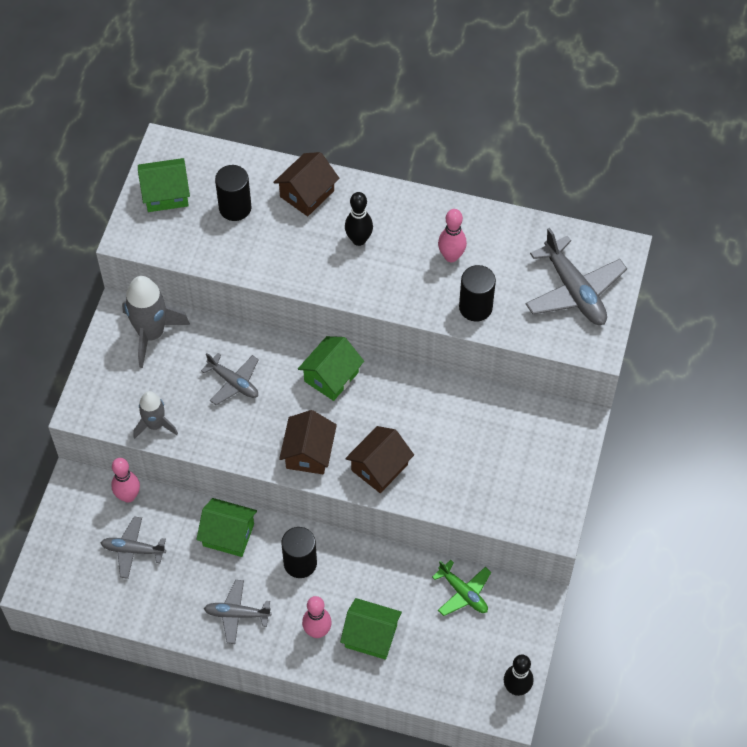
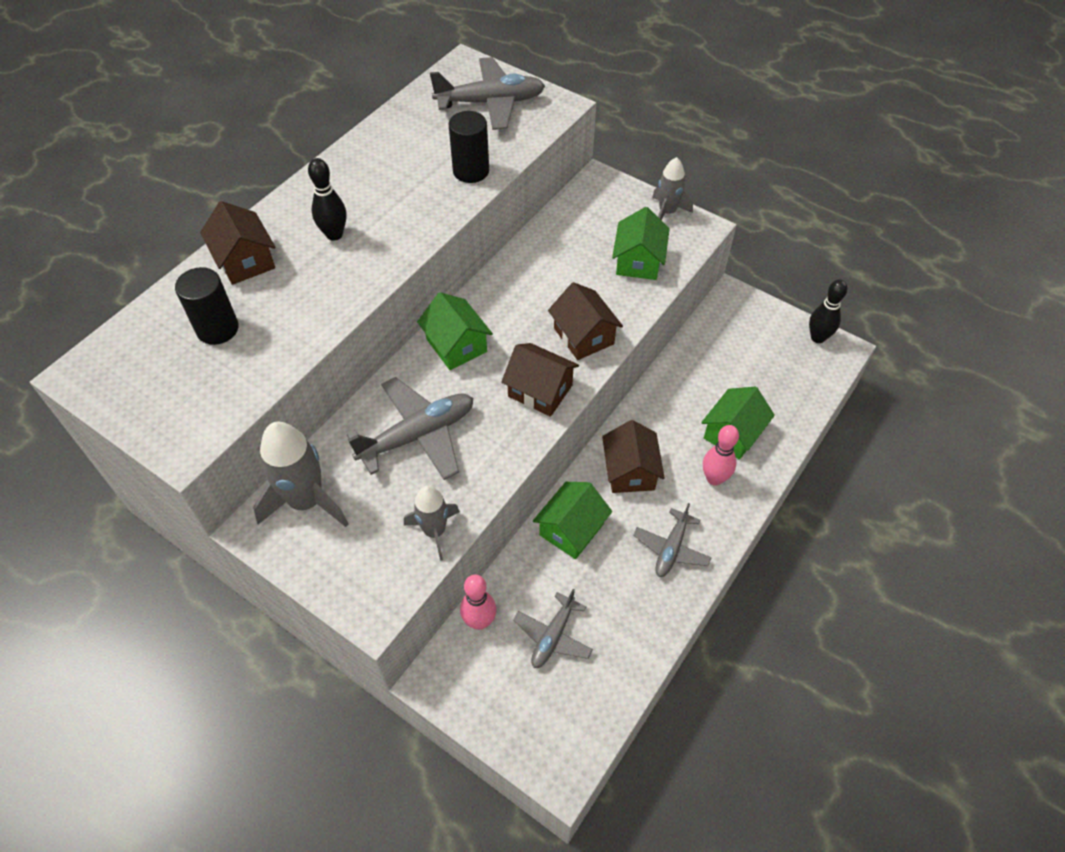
camera: 70 degrees left, 5 degrees down
(166, 194) = (148, 391): green house -> green house (638, 261)
(233, 382) = (418, 435): grey plane -> grey plane, size x1.64
(300, 563) = (630, 471): black cylinder -> brown house
(451, 256) = (400, 172): pink bowling pin -> none
(463, 593) = (708, 347): green plane -> none
(562, 493) = (667, 212): none -> grey rocket

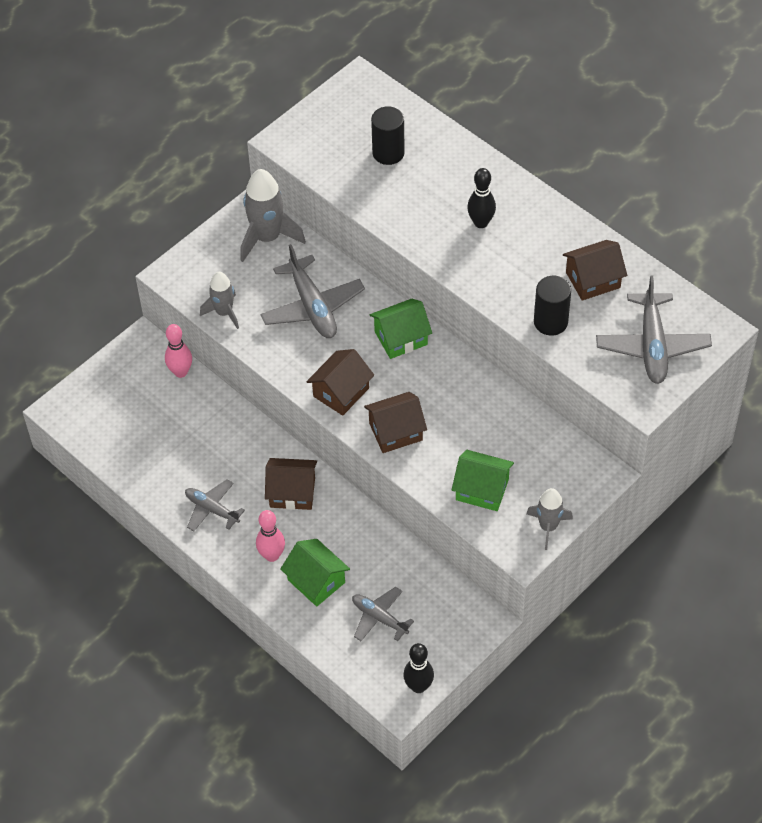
camera: 100 degrees right, 0 degrees up
(245, 261) = (459, 166): brown house -> brown house (593, 280)
(553, 636) = (157, 417): grey plane -> grey plane (379, 618)
(571, 529) = (245, 441): green house -> none

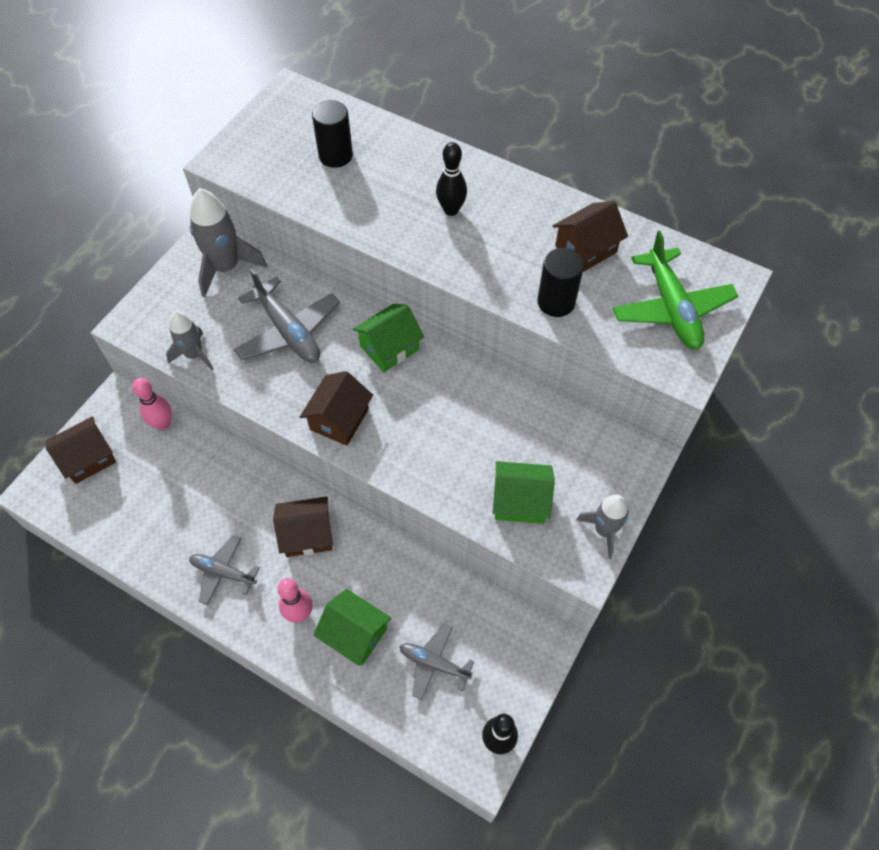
camera: 15 degrees left, 5 degrees up
(395, 431) = (409, 452): brown house -> brown house (88, 458)
(652, 346) = (671, 308): grey plane -> green plane

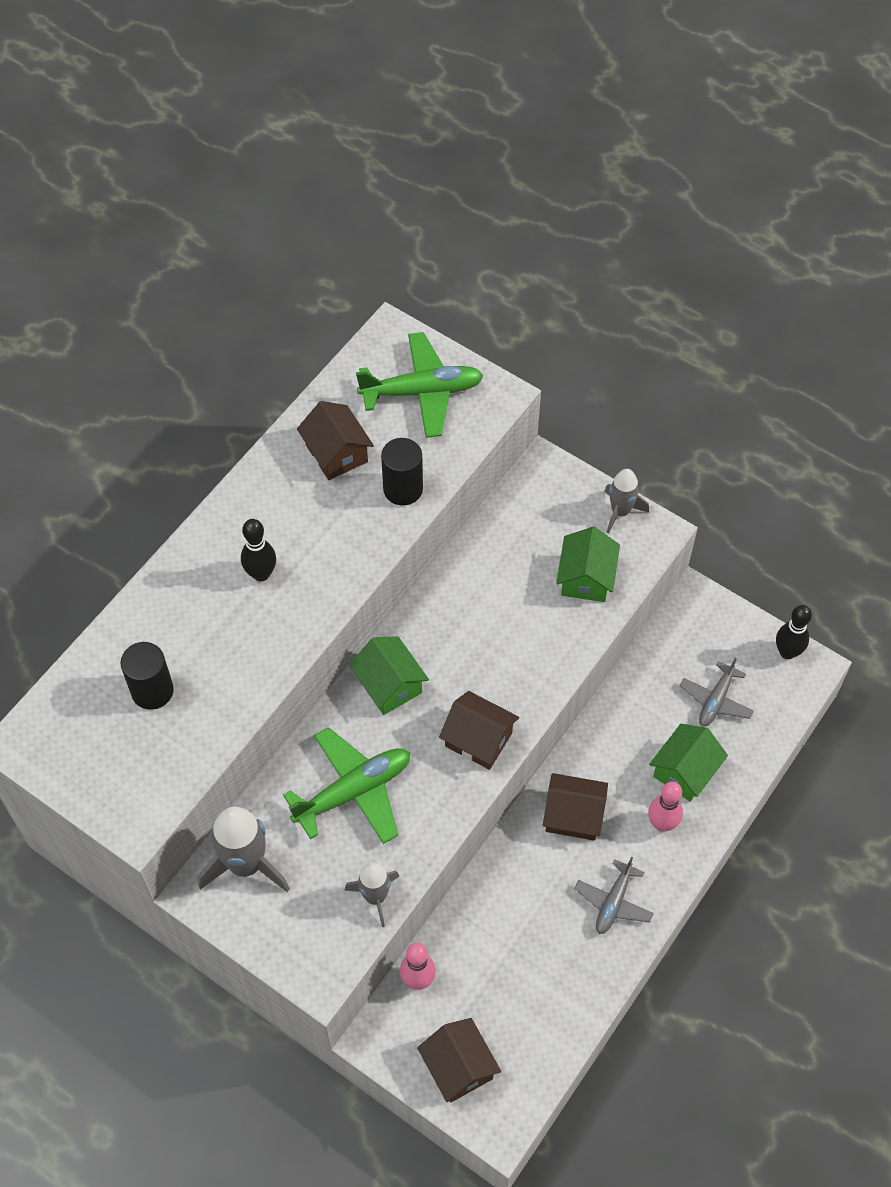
camera: 85 degrees left, 0 degrees up
(288, 331) = (353, 791): grey plane -> green plane
(307, 534) = (573, 815): brown house -> brown house turned 75 degrees counterclockwise

